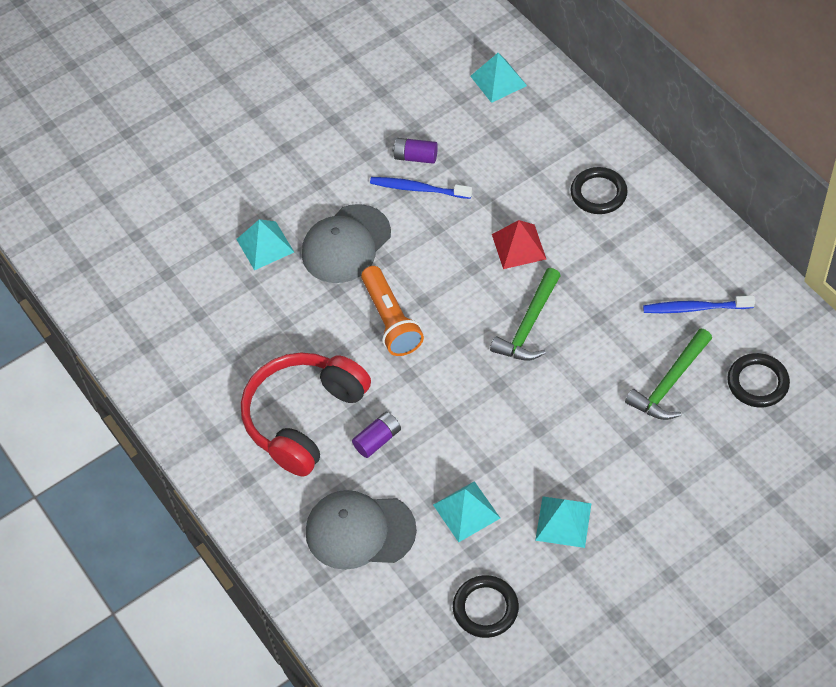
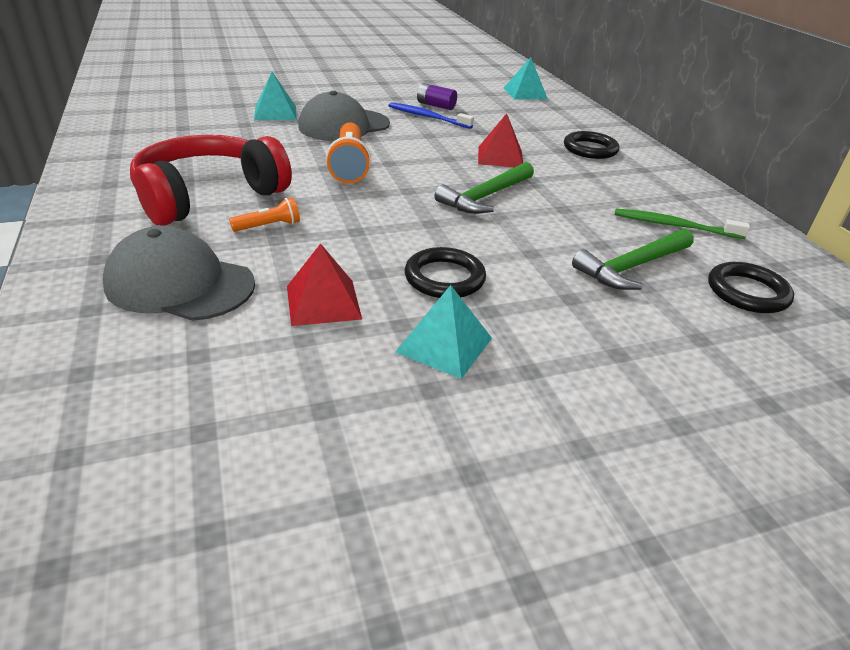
camera: 10 degrees right, 20 degrees down
(377, 440) = (269, 226): purple battery -> orange flashlight
(466, 511) = (323, 302): turquoise pyramid -> red pyramid
(485, 608) = (274, 403): black ring -> black ring (444, 278)
(695, 308) = (674, 226): blue toothbrush -> green toothbrush

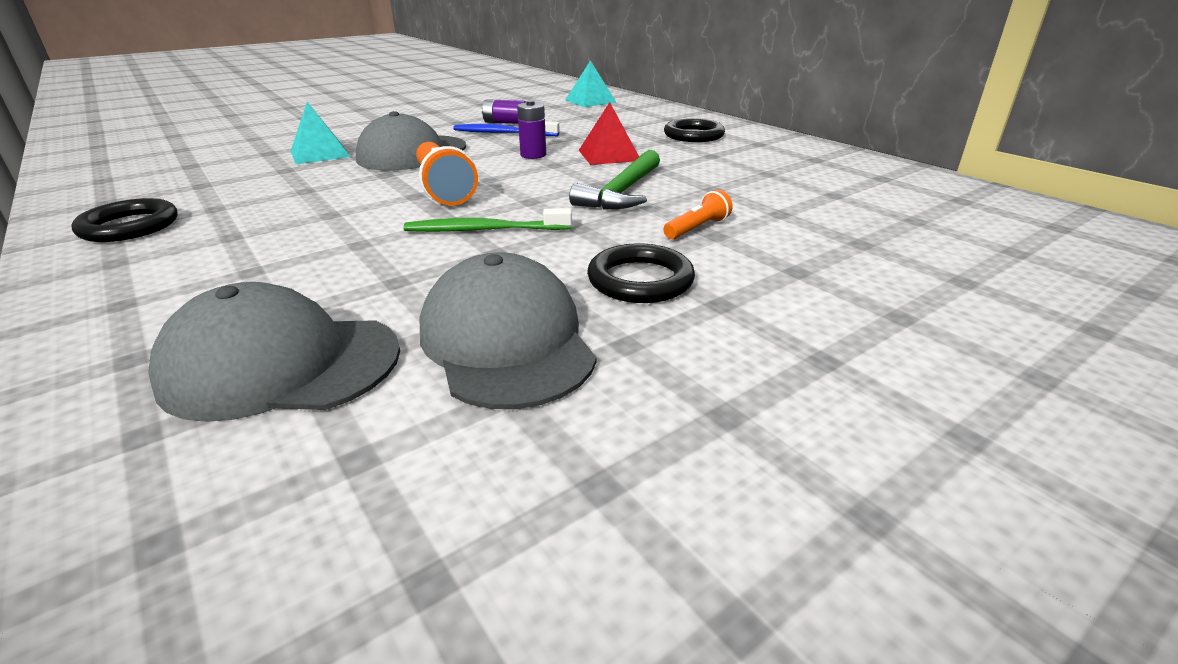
camera: 15 degrees left, 5 degrees down
(208, 196) = (273, 250): red headphones -> none
(269, 226) = (377, 268): orange flashlight -> orange flashlight (697, 228)
(323, 302) = (506, 341): red pyramid -> grey cap
(438, 145) = (533, 155): none -> purple battery
(444, 344) = (699, 355): turquoise pyramid -> none
(632, 267) = (830, 228): green hammer -> none
(674, 226) = (834, 184): green toothbrush -> green toothbrush (484, 230)
(747, 292) = (960, 228): black ring -> black ring (129, 226)

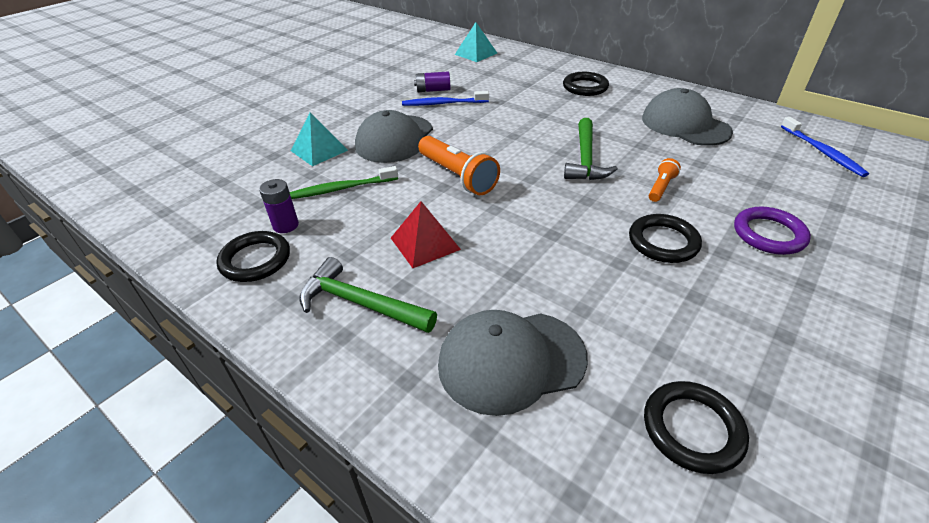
camera: 15 degrees left, 10 degrees up
(183, 278) = (360, 303): none -> green hammer
(439, 501) = (692, 429): none -> black ring
(484, 230) = (526, 214): green toothbrush -> green toothbrush (341, 189)
(506, 341) = (628, 310): grey cap -> grey cap (685, 125)
(533, 155) = (489, 127): purple battery -> purple battery (286, 225)
(609, 155) = (543, 119): red pyramid -> red pyramid (425, 243)
(815, 295) = (769, 234): none -> purple ring
(989, 223) = (822, 152): none -> blue toothbrush

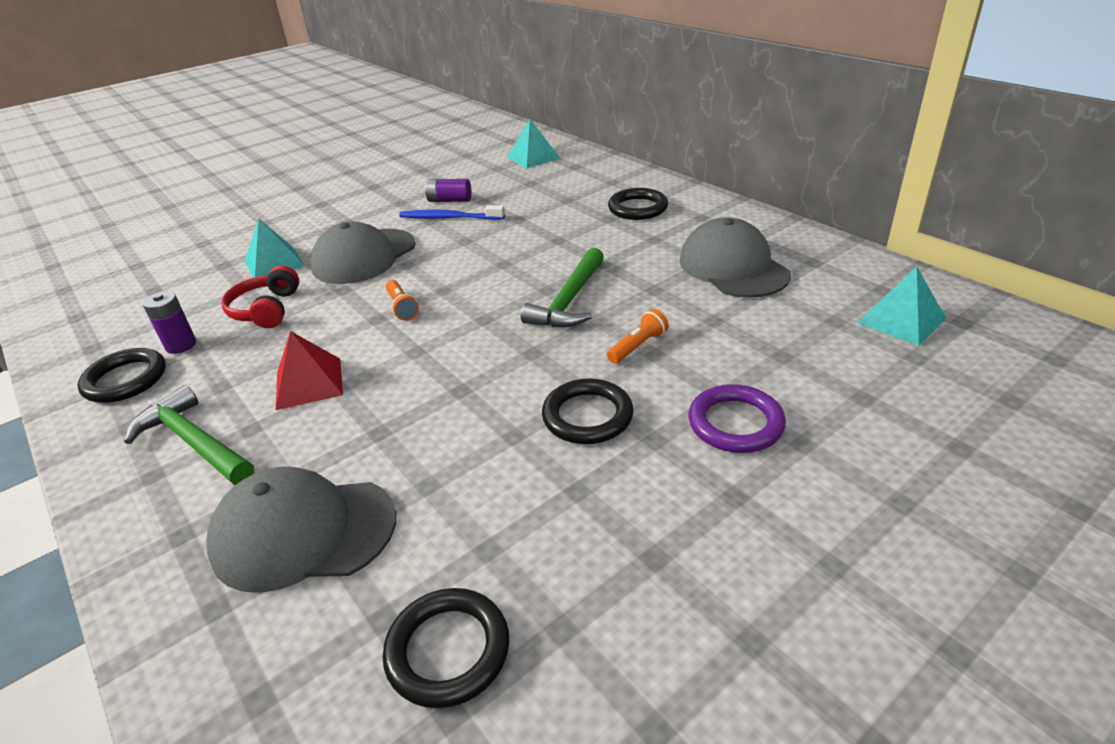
camera: 15 degrees right, 5 degrees down
(341, 189) = (266, 310): green toothbrush -> red headphones
(457, 176) = (402, 307): orange flashlight -> orange flashlight, size x0.52
(822, 152) = (901, 320): blue toothbrush -> turquoise pyramid

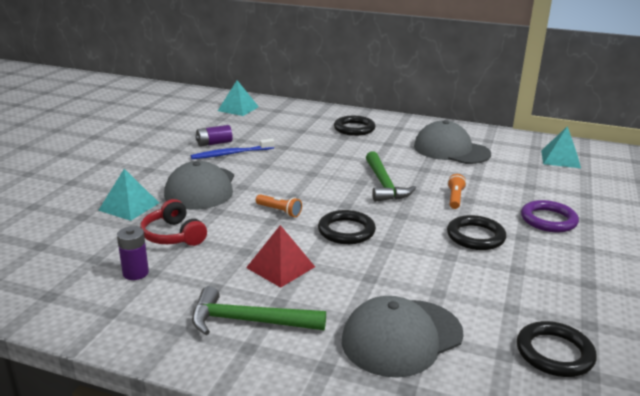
camera: 35 degrees left, 10 degrees down
(125, 380) = (123, 305): black ring -> black ring (346, 231)

